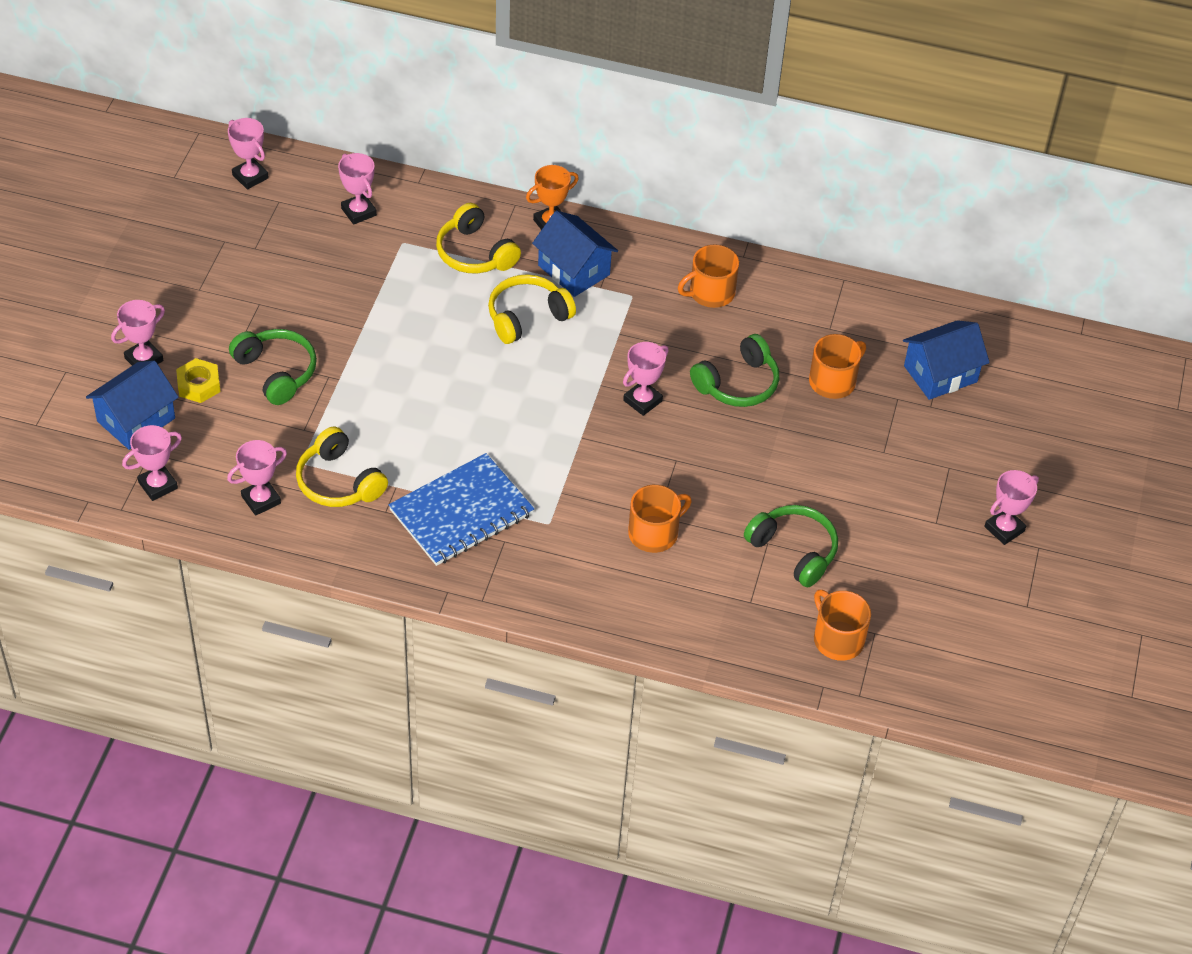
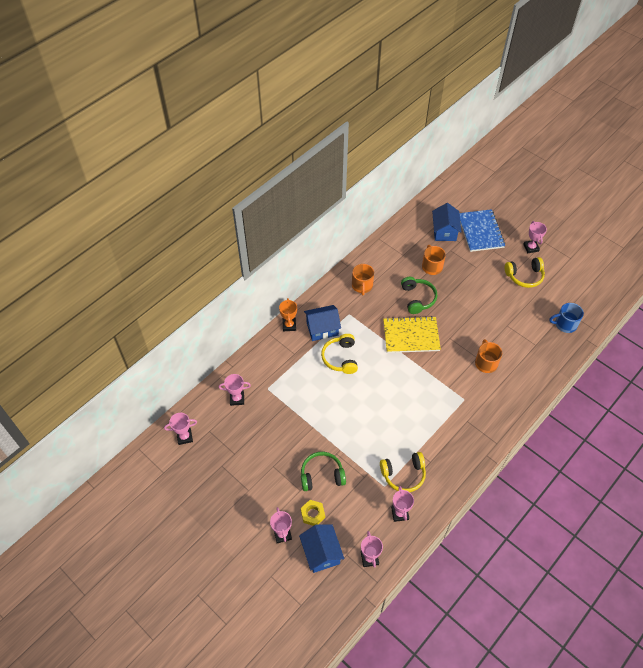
camera: 60 degrees left, 5 degrees up
(461, 512) = (443, 431): blue notebook -> blue notebook (480, 231)
(475, 253) = (290, 362): yellow headphones -> yellow headphones (524, 276)
(642, 401) = (411, 336): pink trophy -> yellow notebook
(793, 551) = (515, 319): green headphones -> none
(837, 639) = (565, 324): orange mug -> blue mug

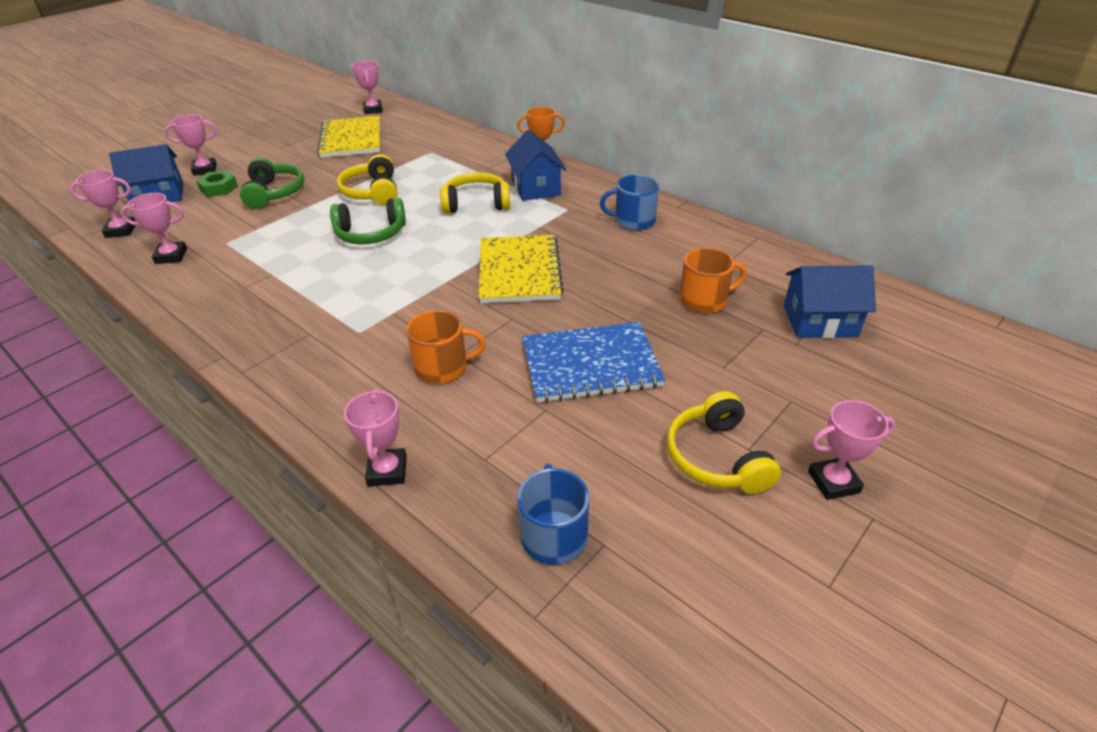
camera: 90 degrees right, 15 degrees down
(237, 399) = (419, 134): pink trophy -> pink trophy (387, 471)
(240, 443) = (351, 139): none -> yellow notebook
(312, 514) = (219, 188): yellow nut -> green nut
(362, 286) = (633, 221): orange mug -> blue mug
(403, 474) = (236, 260): yellow headphones -> yellow headphones (372, 192)
(417, 298) = (612, 280): green headphones -> green headphones (370, 234)
(480, 231) = (848, 381): blue notebook -> blue notebook (590, 365)

